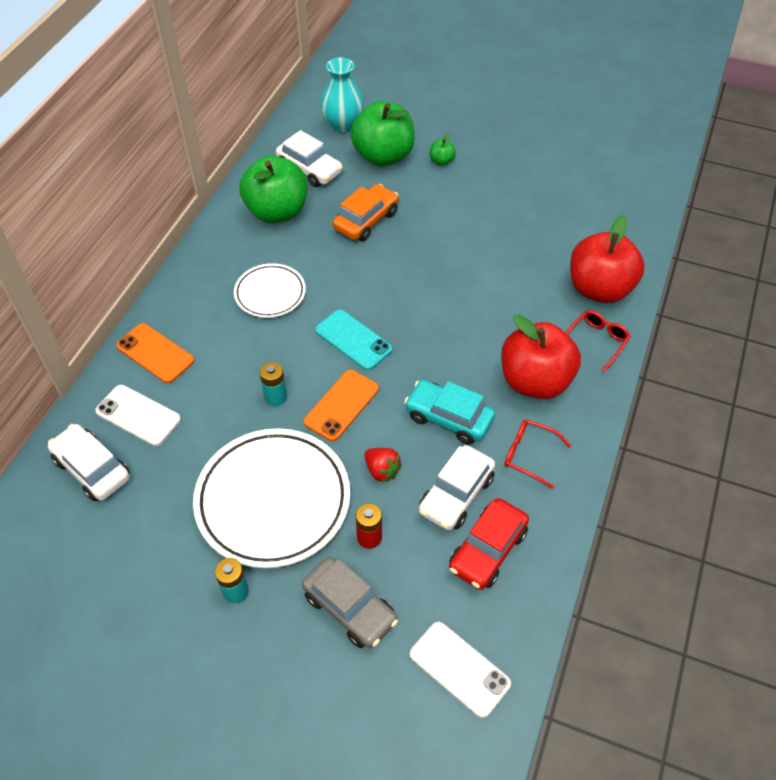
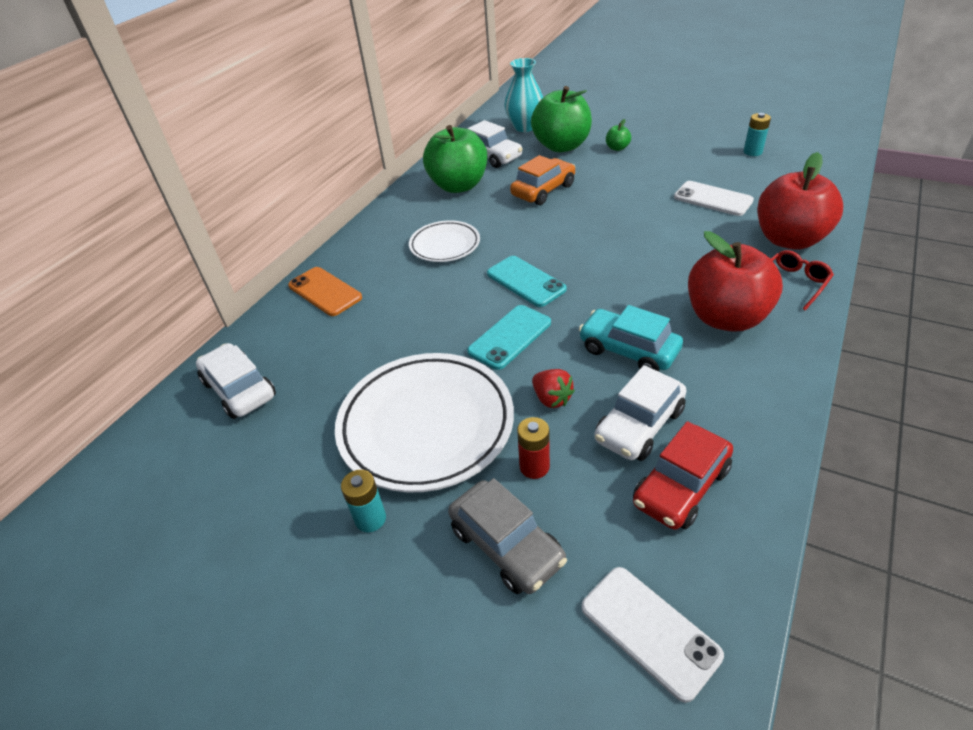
camera: 10 degrees right, 10 degrees down
(138, 415) = (297, 343): white phone -> white phone (712, 199)
(275, 397) = (440, 329): turquoise battery -> turquoise battery (752, 152)
(341, 405) = (510, 337): orange phone -> turquoise phone
(529, 455) = (725, 387): red glasses -> none

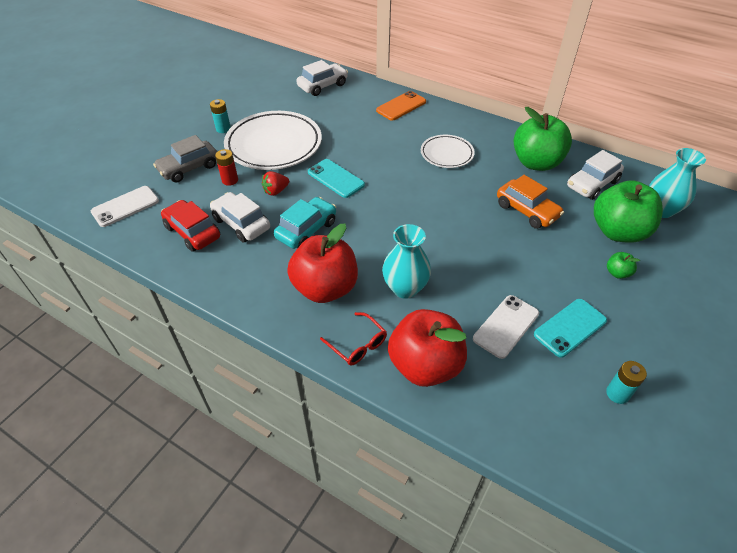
camera: 90 degrees right, 5 degrees up
(525, 281) = (393, 190): turquoise phone -> turquoise phone (570, 327)
(694, 259) = (405, 288): none -> turquoise vase

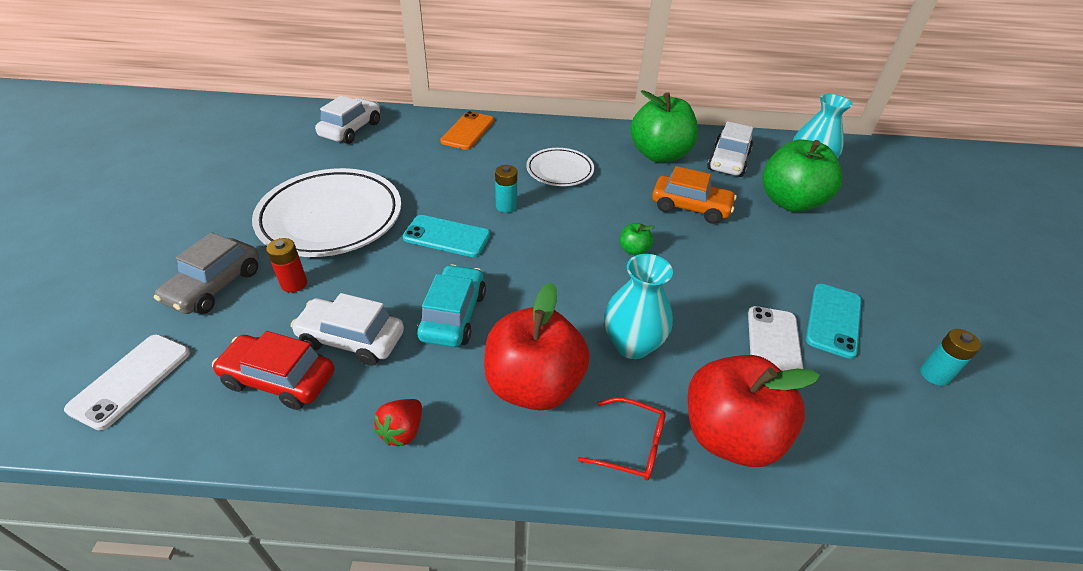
camera: 30 degrees left, 5 degrees down
(223, 129) = (238, 217): turquoise battery -> turquoise battery (506, 206)
(276, 191) = (374, 277): red strawberry -> red strawberry (402, 431)
(617, 273) = (824, 244): green apple -> green apple (634, 250)

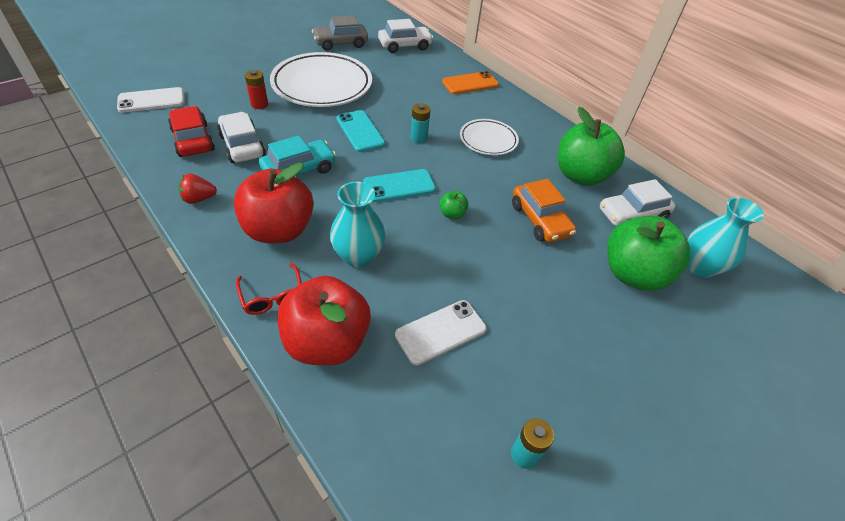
camera: 45 degrees right, 5 degrees up
(215, 286) = (231, 84): grey car -> grey car (340, 43)
(833, 320) = (513, 359): turquoise phone -> turquoise phone (399, 186)

